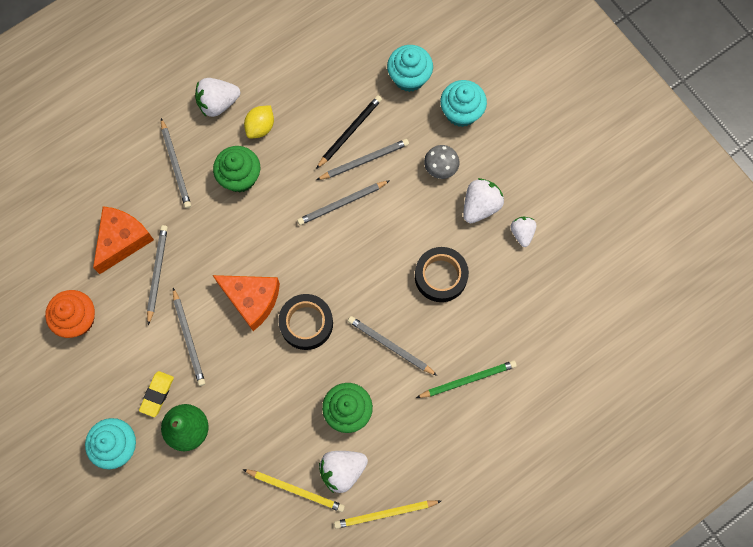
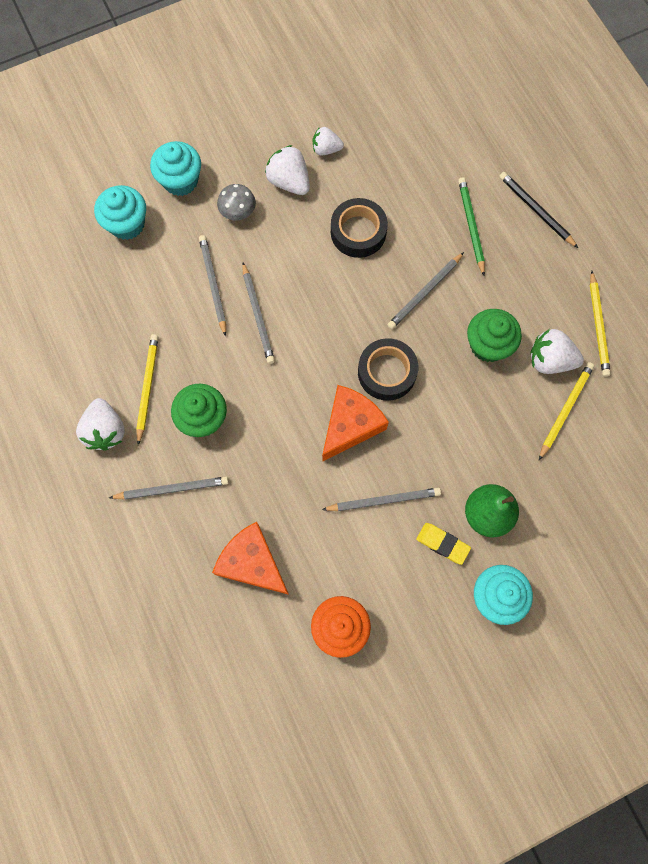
camera: 80 degrees left, 0 degrees up
(157, 273) = (300, 526): grey pencil -> none
(260, 127) = (147, 387): yellow lemon -> yellow pencil
(342, 470) = (550, 360): white strawberry -> white strawberry turned 120 degrees clockwise
(349, 132) = (176, 294): black pencil -> black pencil (536, 210)

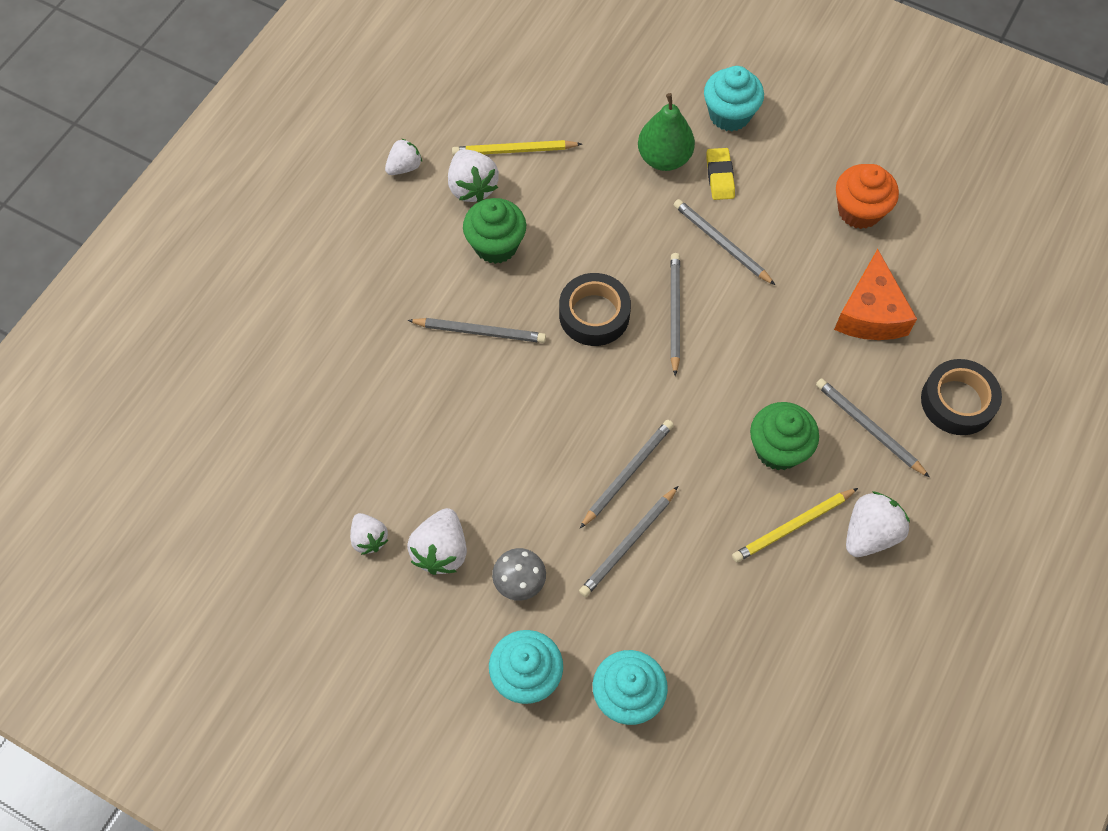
camera: 125 degrees left, 10 degrees down
(350, 425) = (674, 313): orange cheese -> grey pencil
(358, 232) = (454, 437): black tape -> black tape (957, 402)
(471, 226) = (368, 334): green pencil -> none
(536, 210) = (306, 284): black pencil -> none
(598, 326) = (404, 167): yellow pencil -> white strawberry

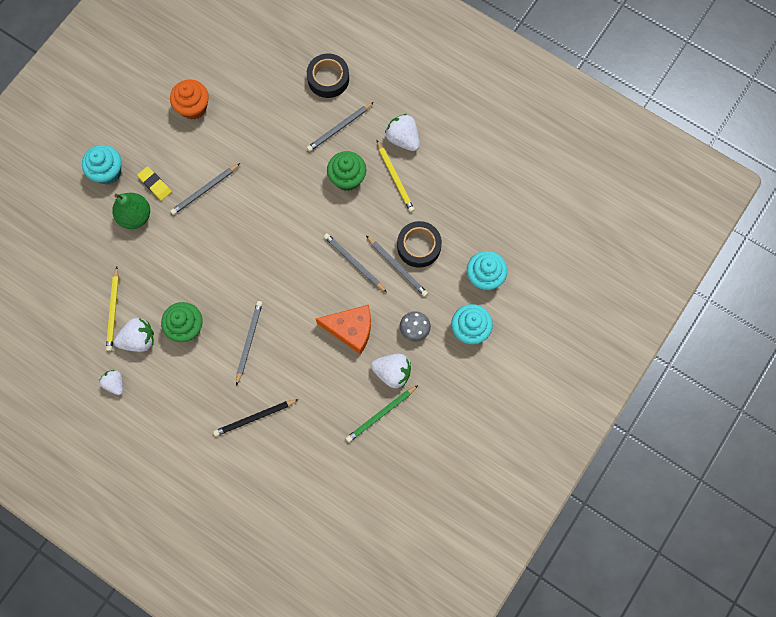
camera: 85 degrees left, 10 degrees up
(358, 353) = (255, 418): none -> black pencil
(369, 538) = (381, 414): white strawberry -> green pencil
(594, 314) = (245, 271): black tape -> black tape (419, 246)
(674, 313) = (251, 224): grey pencil -> none
(720, 176) = (155, 184): yellow eraser -> yellow eraser turned 45 degrees clockwise
(870, 313) = (265, 114): orange cheese -> orange cheese (351, 329)

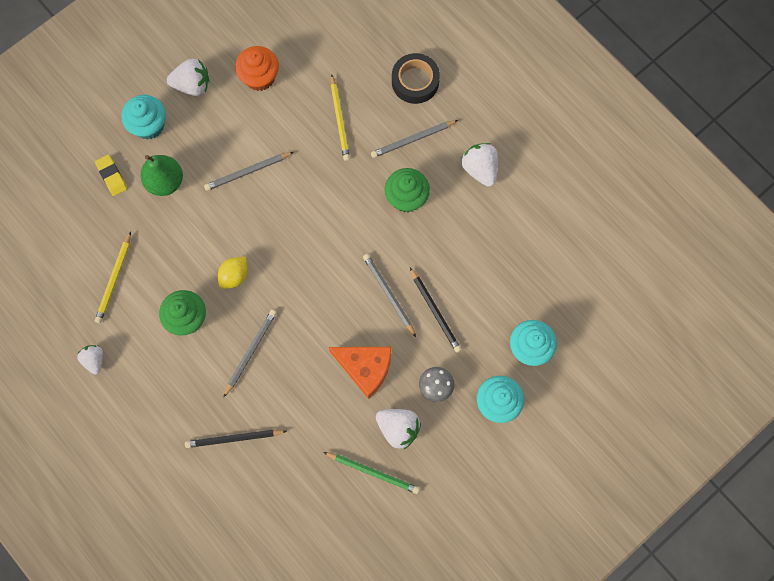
camera: 15 degrees right, 0 degrees up
(139, 339) = (132, 318): white strawberry -> white strawberry (192, 85)
(155, 184) = (195, 152): yellow eraser -> yellow eraser (112, 176)
(217, 281) = (234, 276): none -> yellow lemon
(381, 414) = (373, 472): green pencil -> green pencil turned 135 degrees counterclockwise
(395, 178) = (459, 211): yellow pencil -> yellow pencil (339, 120)
(397, 267) = (435, 311): grey pencil -> black pencil
(419, 246) = (465, 294): black tape -> none

